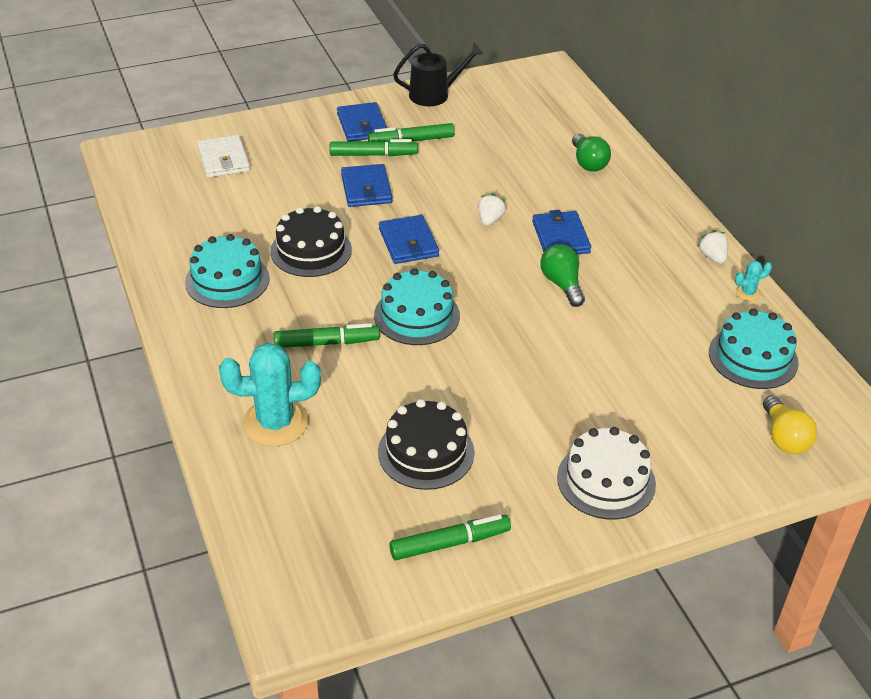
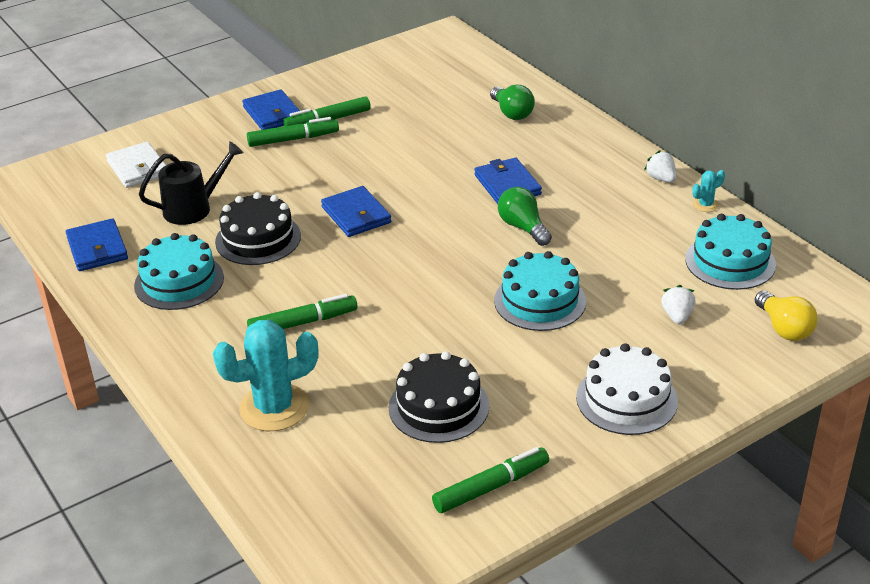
camera: 10 degrees left, 5 degrees down
(366, 189) = (296, 172): blue wallet -> blue wallet (97, 248)
(417, 315) = (387, 281): turquoise cake -> turquoise cake (540, 301)
(435, 94) = (338, 74): black watering can -> black watering can (194, 208)
(490, 220) = (431, 181): white strawberry -> white strawberry (677, 316)

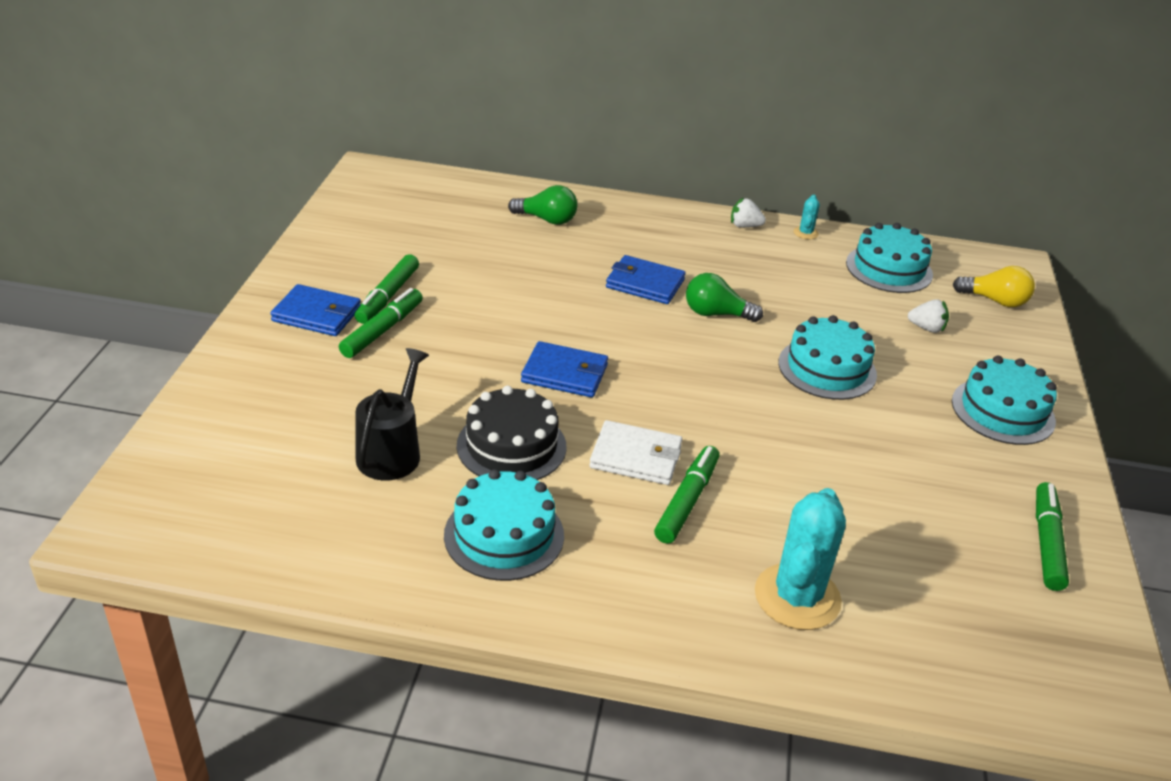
camera: 50 degrees left, 0 degrees up
(97, 248) = (352, 555): blue wallet -> none
(138, 168) = (252, 442): white wallet -> white wallet (636, 457)
(438, 406) = (908, 503): black cake -> none
(626, 399) = (1003, 411): white cake -> turquoise cake
(677, 316) = (926, 328): white strawberry -> white strawberry turned 150 degrees clockwise

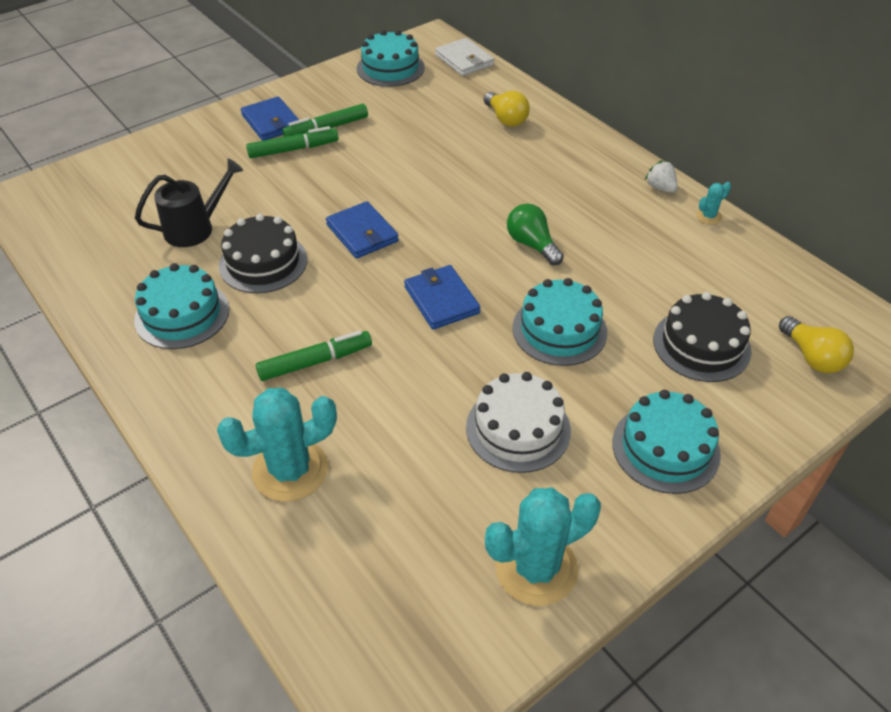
camera: 45 degrees right, 10 degrees up
(547, 220) = (506, 119): green light bulb -> yellow light bulb
(636, 457) = (326, 313): white wallet -> white wallet (464, 60)
(645, 283) = (510, 197): blue wallet -> blue wallet (441, 300)
(889, 269) = (743, 280): turquoise cake -> turquoise cake (390, 68)
(902, 456) = (518, 429): none -> white cake
(926, 328) = (701, 345): white strawberry -> black cake
(1047, 542) = (536, 568): green marker -> turquoise cactus

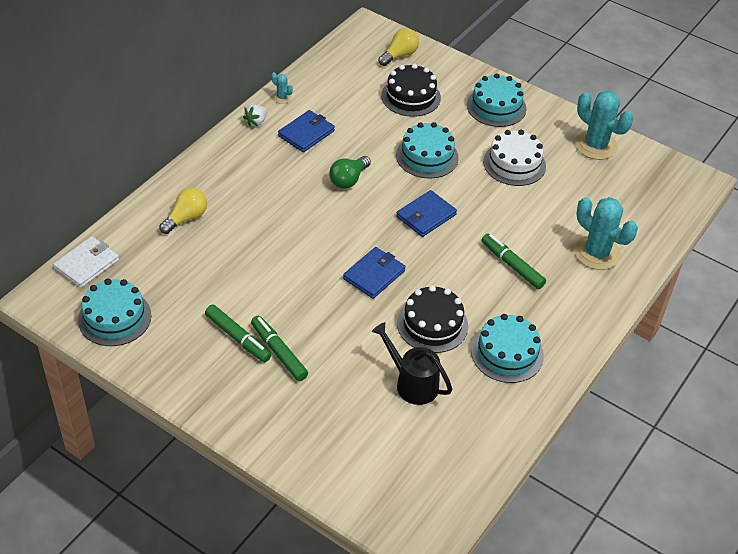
camera: 110 degrees left, 0 degrees up
(271, 122) = (239, 384): blue wallet -> blue wallet (306, 133)

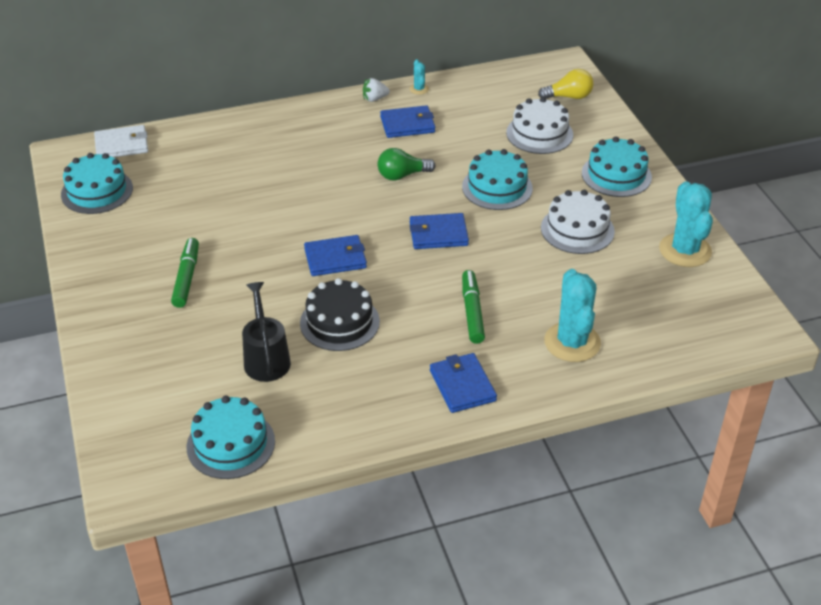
camera: 40 degrees right, 5 degrees down
(186, 218) = (233, 145): yellow light bulb -> none
(238, 338) = (168, 251): green marker -> none
(410, 96) = (539, 134): black cake -> white cake
(507, 353) = (379, 380): turquoise cake -> turquoise cake (231, 444)
(563, 325) = (462, 385): none -> blue wallet

